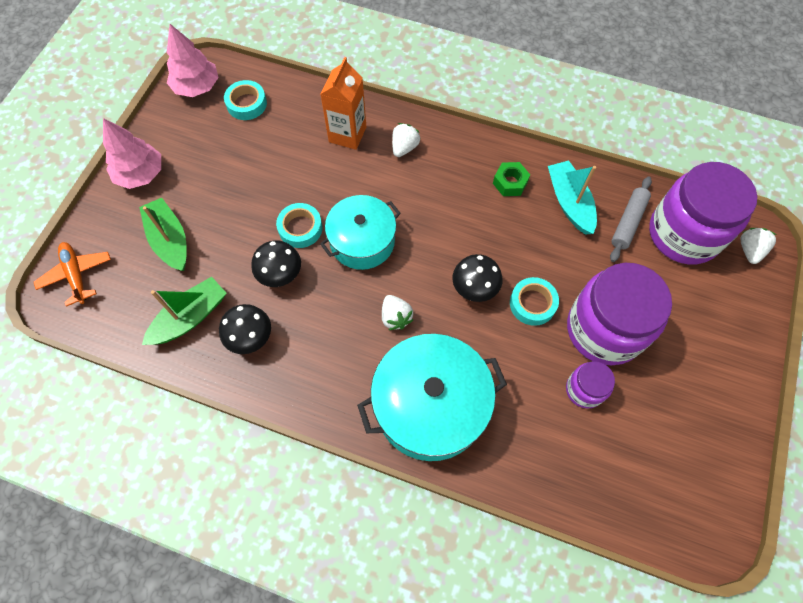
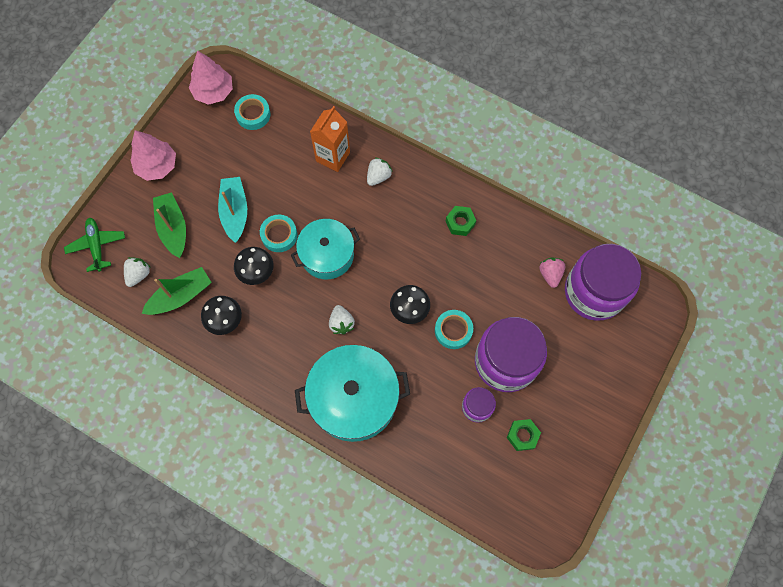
camera: 10 degrees right, 5 degrees up
(76, 275) = (97, 246): orange plane -> green plane
(569, 203) = (505, 249): turquoise boat -> turquoise boat (235, 212)
(628, 222) = (550, 274): grey rolling pin -> pink strawberry
(649, 415) = (522, 435): none -> green nut
(749, 250) = (645, 315): white strawberry -> white strawberry (139, 274)

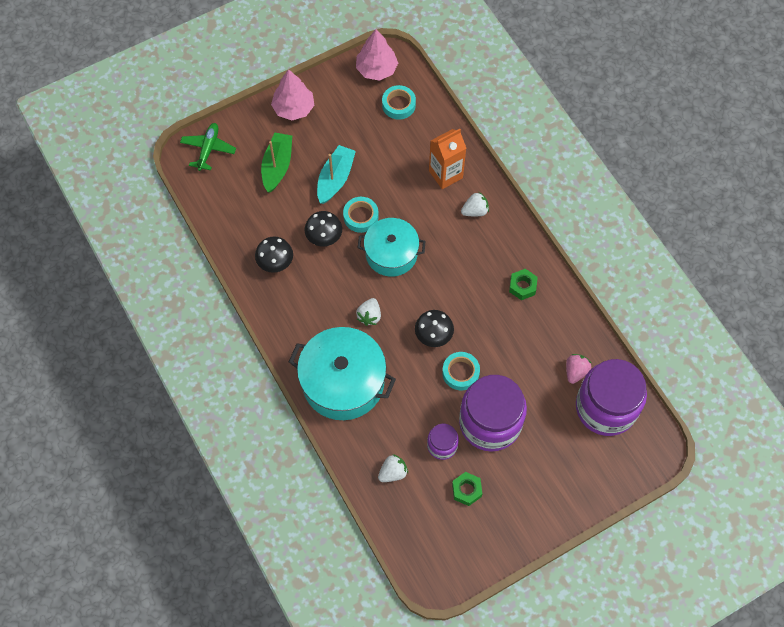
camera: 30 degrees right, 5 degrees down
(139, 274) = (228, 189): white strawberry -> white strawberry (393, 472)
(180, 296) = (251, 224): green boat -> none

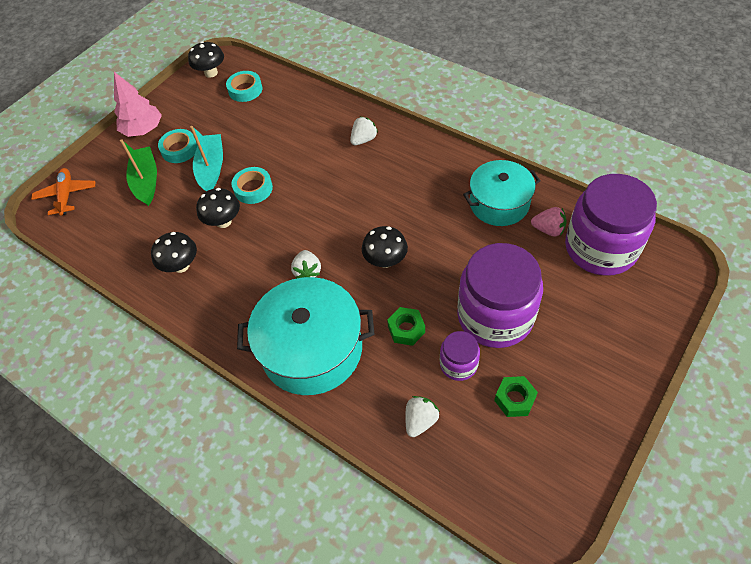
camera: 20 degrees left, 10 degrees down
(208, 149) = (66, 195): green plane -> orange plane
(376, 69) = (211, 73): pink tree -> black mushroom
(391, 253) = (301, 207): turquoise pot -> turquoise pot (499, 203)
(445, 174) = (319, 123): orange carton -> none
(460, 372) = (434, 282): turquoise tape -> turquoise tape (179, 149)
(522, 286) = (447, 180): green nut -> green nut (406, 329)
(575, 371) = (548, 229): pink strawberry -> pink strawberry turned 105 degrees clockwise

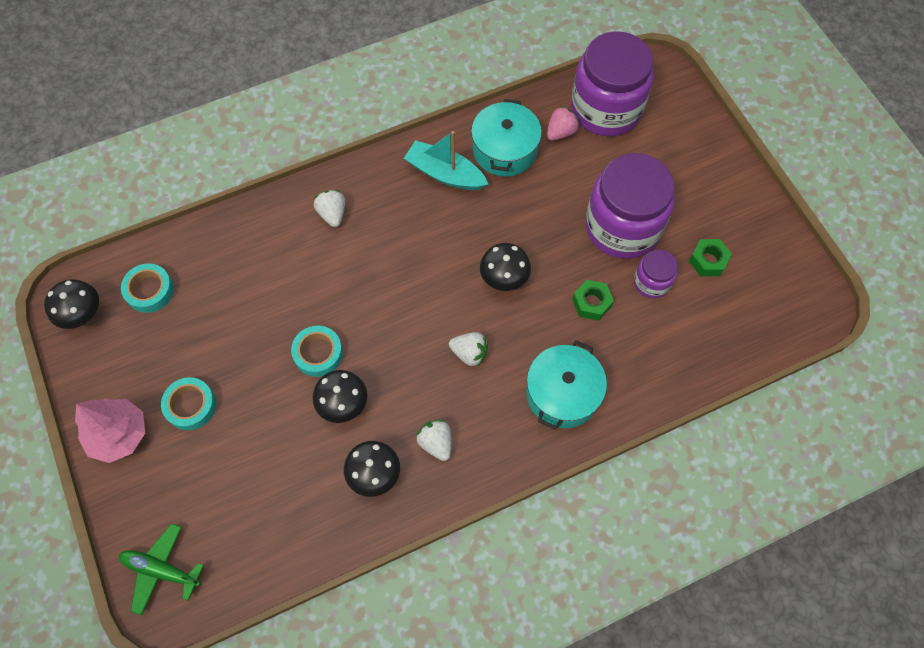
camera: 65 degrees left, 10 degrees up
(66, 195) = (161, 570): orange plane -> green plane
(146, 181) = (214, 464): green boat -> none
(211, 168) = (251, 383): turquoise boat -> turquoise boat (445, 174)
(312, 349) = (562, 393): turquoise pot -> turquoise pot, size x0.66
(420, 420) = (687, 342): white strawberry -> white strawberry (436, 443)

